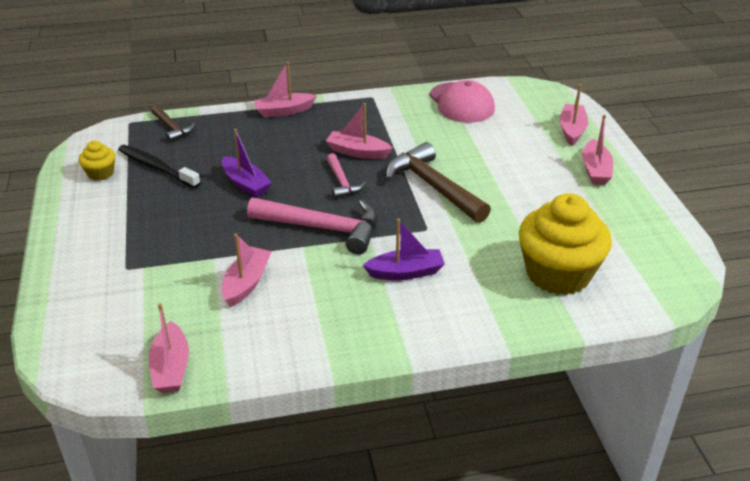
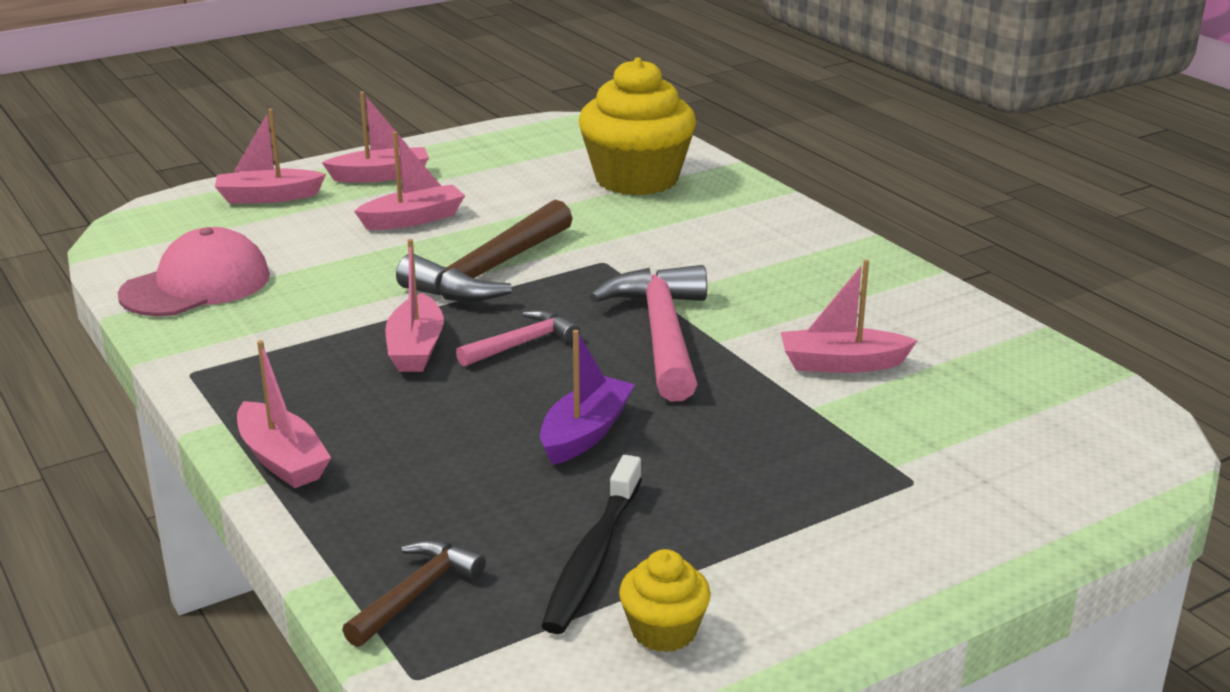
camera: 110 degrees left, 10 degrees down
(171, 367) = (1054, 374): pink boat -> pink boat (413, 219)
(406, 272) = (712, 260): purple boat -> none

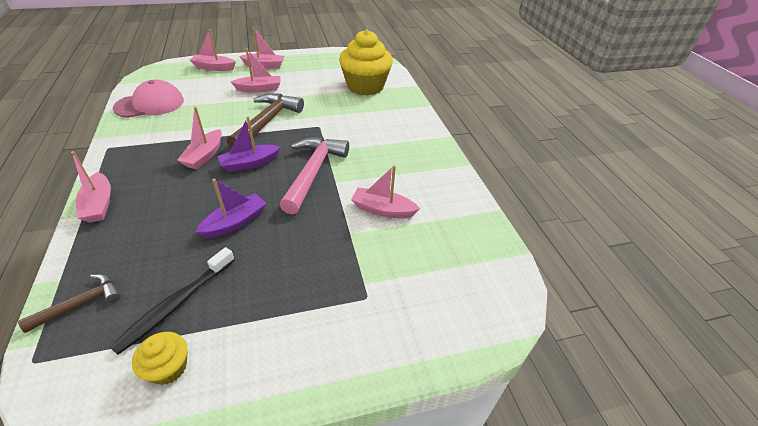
camera: 15 degrees right, 15 degrees up
(489, 272) = (267, 122): brown hammer -> brown hammer turned 150 degrees clockwise
(522, 344) = (250, 163): pink hammer -> purple boat

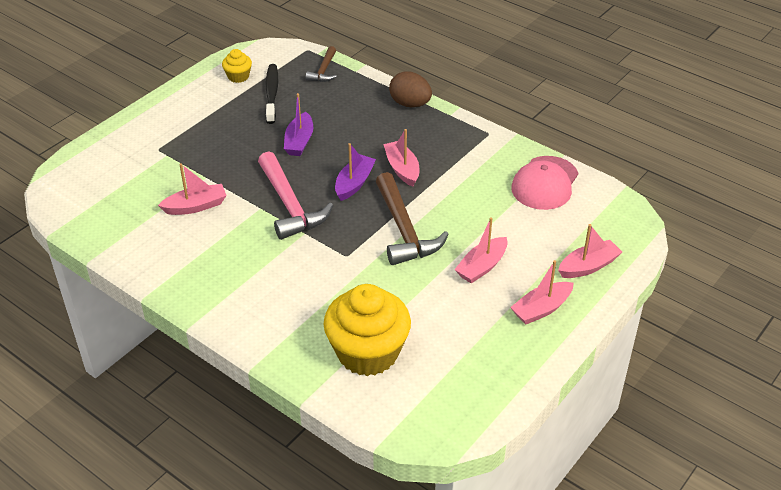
camera: 145 degrees right, 0 degrees up
(99, 204) = (410, 104): pink boat -> brown egg

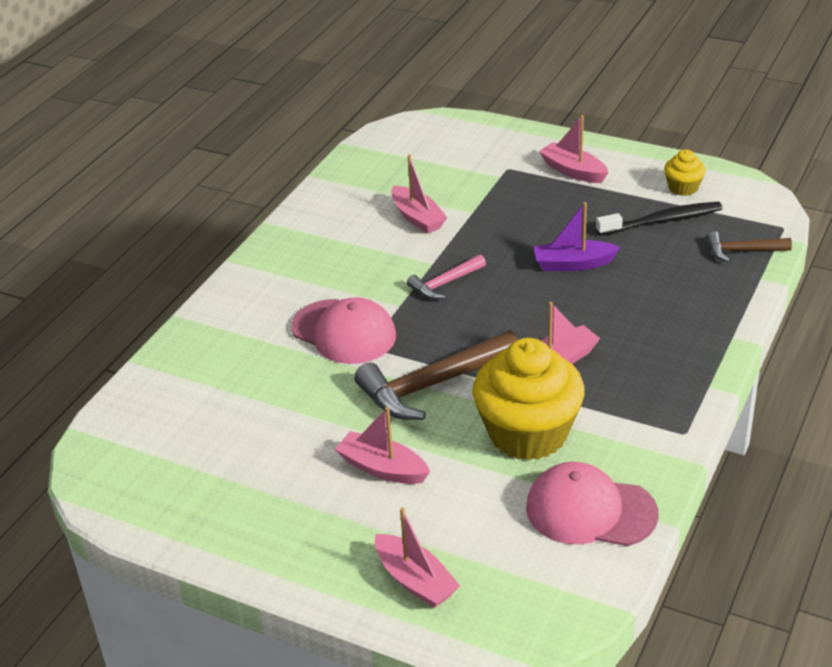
camera: 80 degrees right, 5 degrees down
(290, 206) = (444, 284): pink hammer -> pink hammer, size x0.54
(323, 267) = (344, 332): none -> pink cap
(354, 183) = (509, 325): purple boat -> none
(367, 352) = (209, 394): yellow cupcake -> yellow cupcake (528, 433)
(410, 104) = (711, 343): brown egg -> none
(541, 309) = (314, 539): pink boat -> pink boat (573, 171)

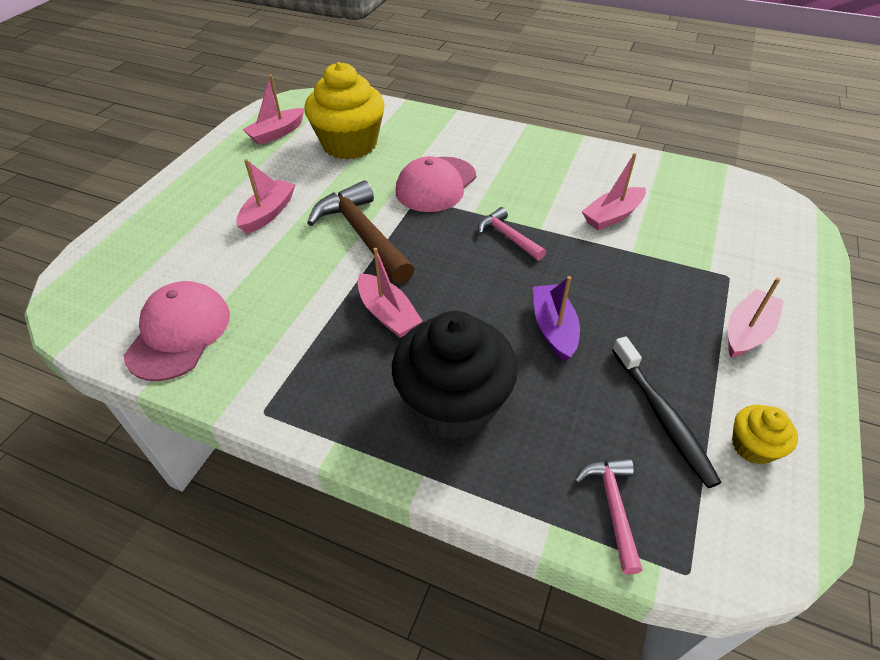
camera: 85 degrees right, 10 degrees up
(415, 580) = (146, 234): pink boat -> pink boat (277, 133)
(528, 433) = (289, 293): yellow cupcake -> yellow cupcake (349, 144)
(662, 321) = (453, 404): none -> black cupcake
(742, 251) = (612, 506): brown hammer -> pink hammer

